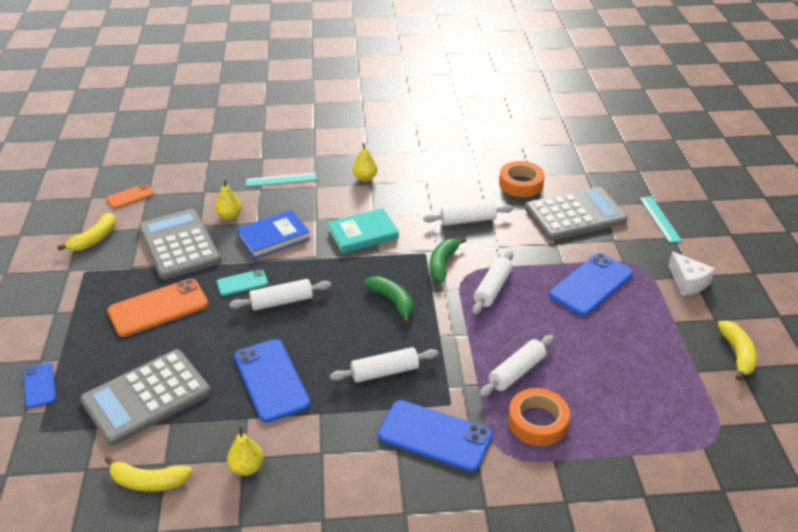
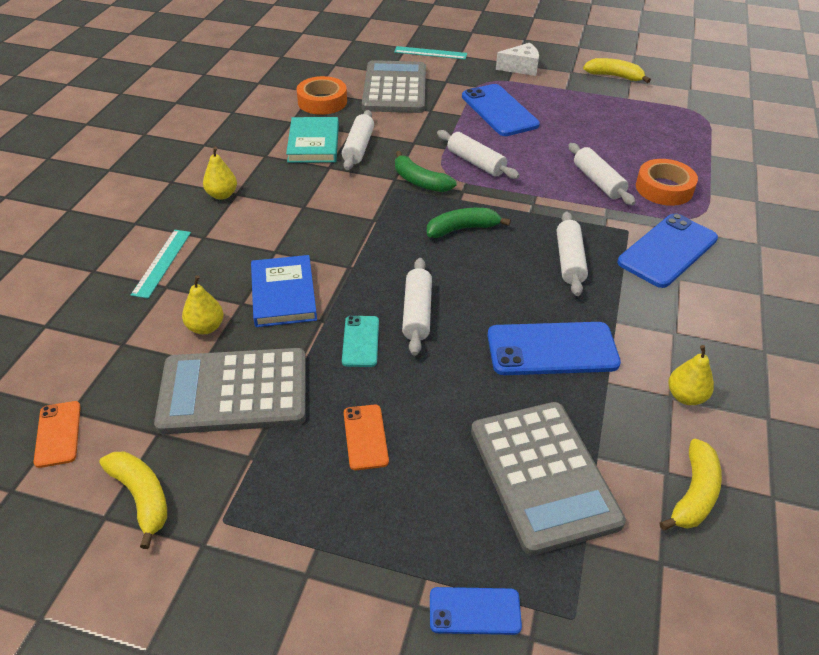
camera: 70 degrees left, 5 degrees up
(158, 308) = (365, 437): orange phone -> orange phone, size x0.54
(363, 234) = (330, 222): turquoise book -> turquoise book (313, 143)

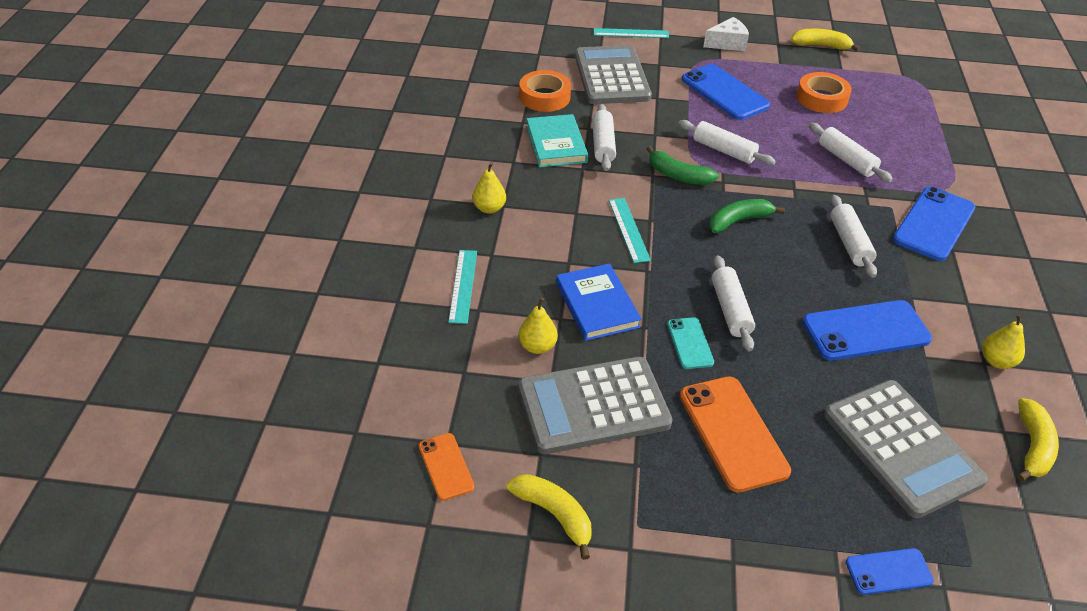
camera: 10 degrees left, 0 degrees up
(348, 226) = (629, 229): none -> turquoise ruler
(365, 437) = (732, 433): orange phone -> orange phone, size x1.84
(664, 188) = (909, 161): orange tape -> orange tape (822, 98)

